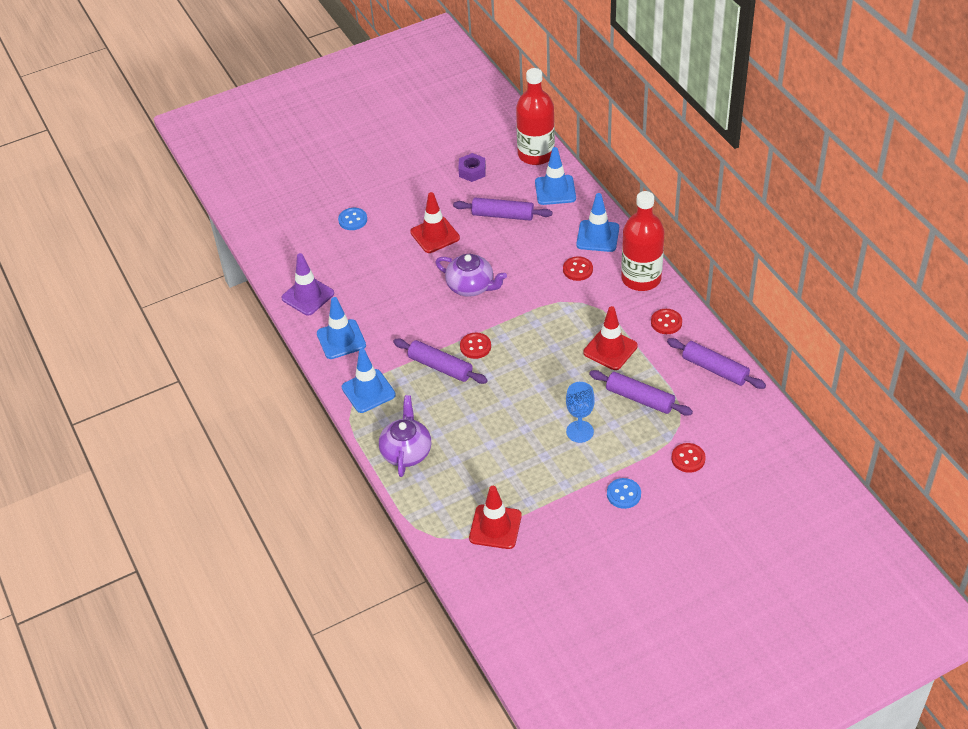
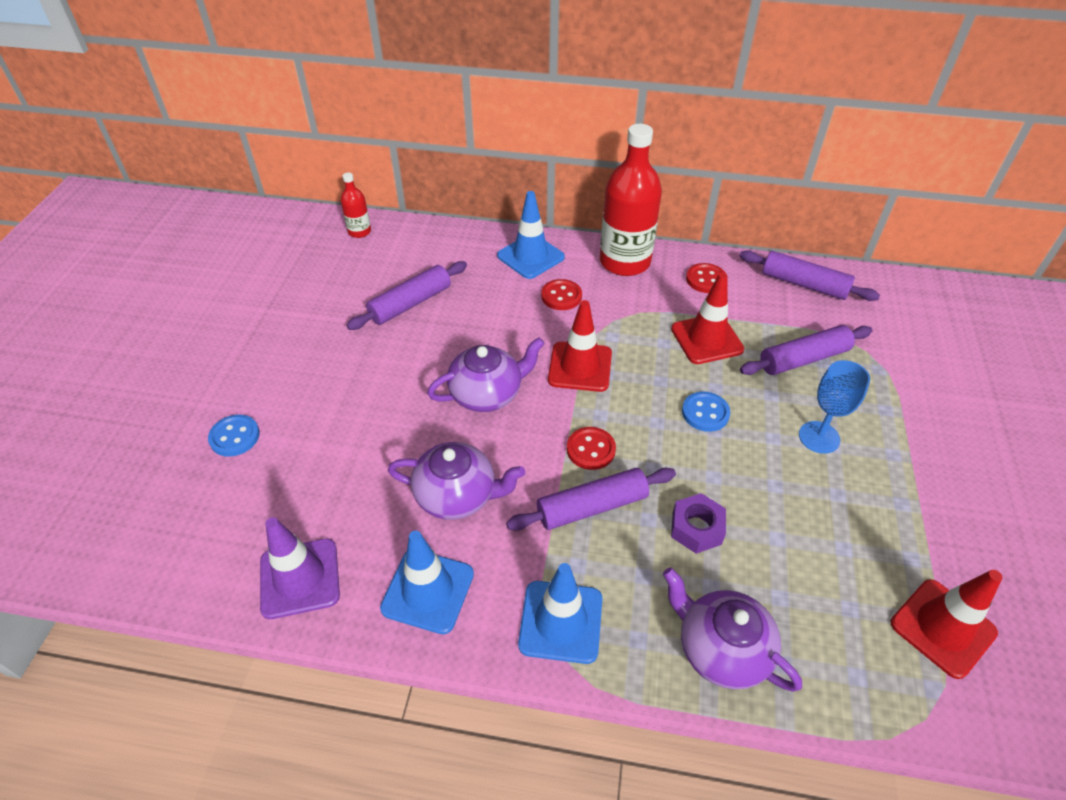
camera: 55 degrees left, 0 degrees up
(398, 316) = (457, 495): none -> purple teapot
(435, 235) = (365, 375): red traffic cone -> red traffic cone (580, 367)
(472, 171) = (314, 288): purple nut -> purple nut (696, 528)
(536, 154) = (359, 231): red bottle -> red bottle, size x0.47
(555, 190) = (428, 247): blue traffic cone -> none
(623, 494) = (953, 458): blue button -> blue button (705, 413)
(688, 459) = (926, 373): red button -> none
(715, 369) = (804, 284): purple rolling pin -> purple rolling pin turned 45 degrees clockwise

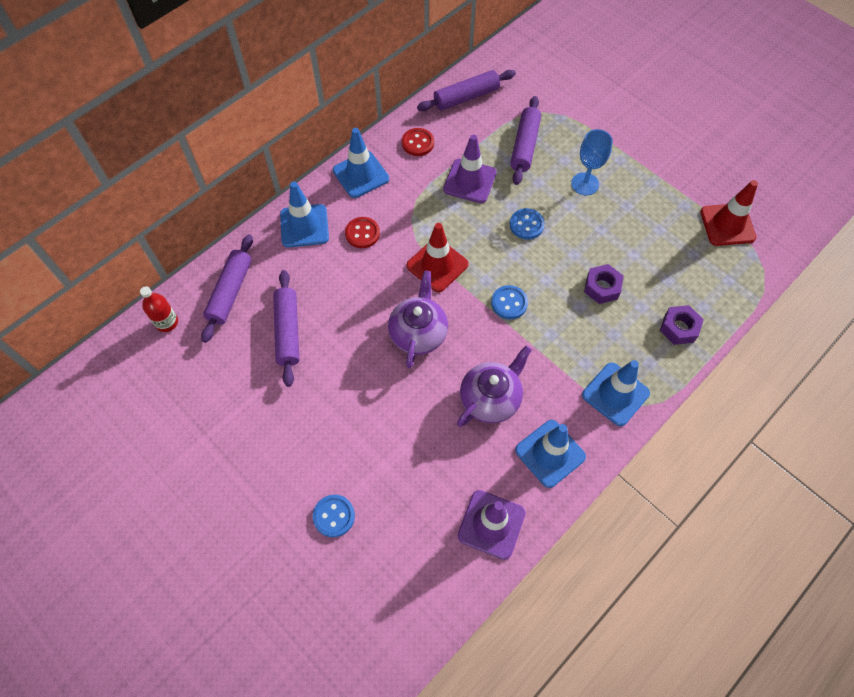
camera: 55 degrees left, 15 degrees up
(591, 449) = (509, 303): red button -> blue button
(592, 507) = (551, 330): purple rolling pin -> purple rolling pin (230, 292)
(625, 262) = (361, 175): red bottle -> blue traffic cone
(706, 339) = (469, 181): red traffic cone -> purple traffic cone
(721, 649) = (679, 328): purple teapot -> purple nut

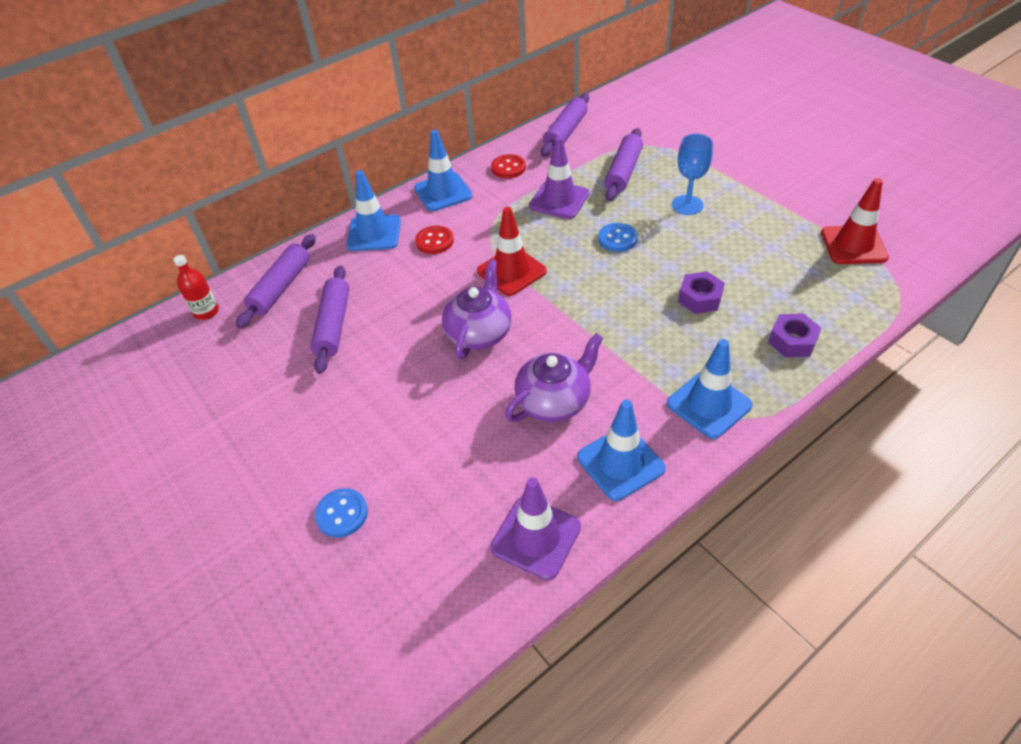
camera: 10 degrees right, 15 degrees down
(466, 97) = (565, 132): purple rolling pin -> purple rolling pin turned 45 degrees counterclockwise
(509, 303) = (588, 309): blue button -> none

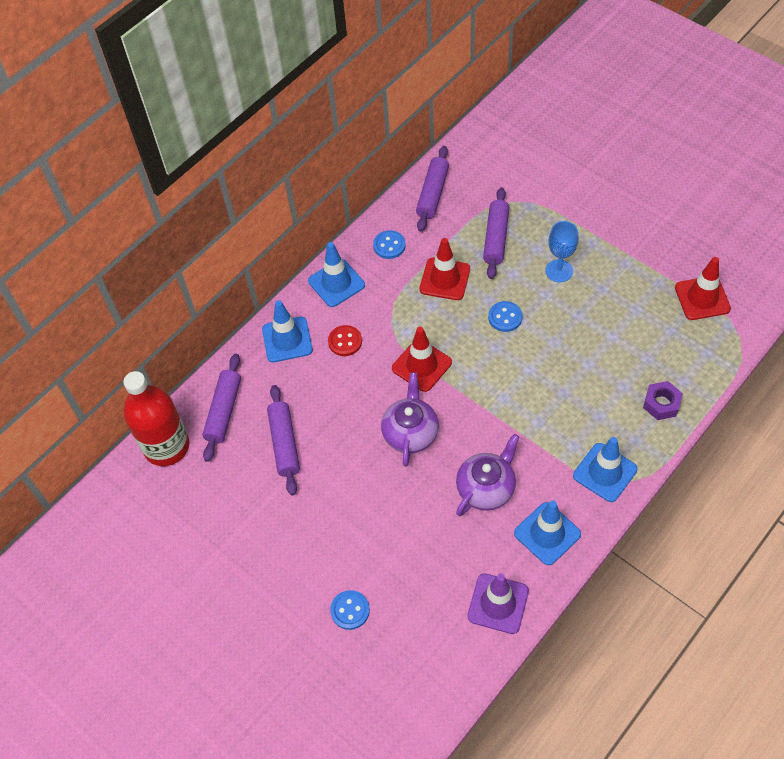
camera: 10 degrees left, 10 degrees up
(206, 312) = (166, 446): red bottle -> red bottle, size x2.12
(508, 168) = (389, 245): red button -> blue button
(559, 200) = (445, 279): purple traffic cone -> red traffic cone
(700, 298) = (584, 372): purple nut -> none

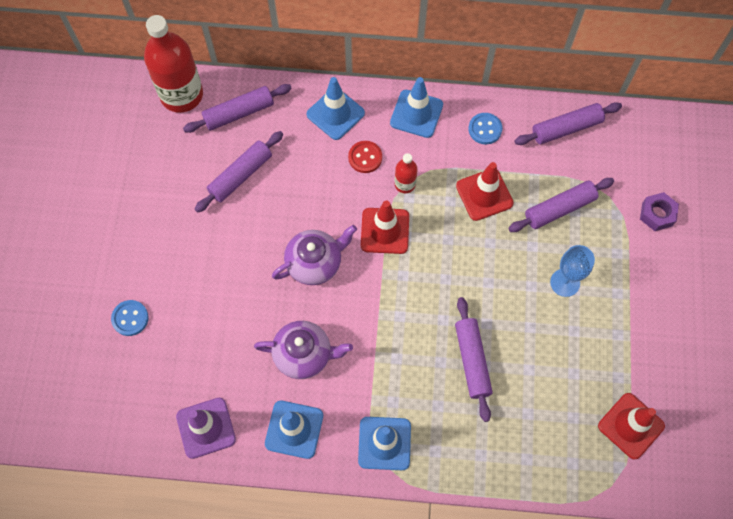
camera: 50 degrees right, 10 degrees up
(392, 327) = (405, 184): none -> red bottle
(505, 317) = (481, 267): blue button -> none
(578, 370) = (472, 361): none -> purple rolling pin
(661, 404) = (488, 453): purple nut -> purple nut (657, 214)

